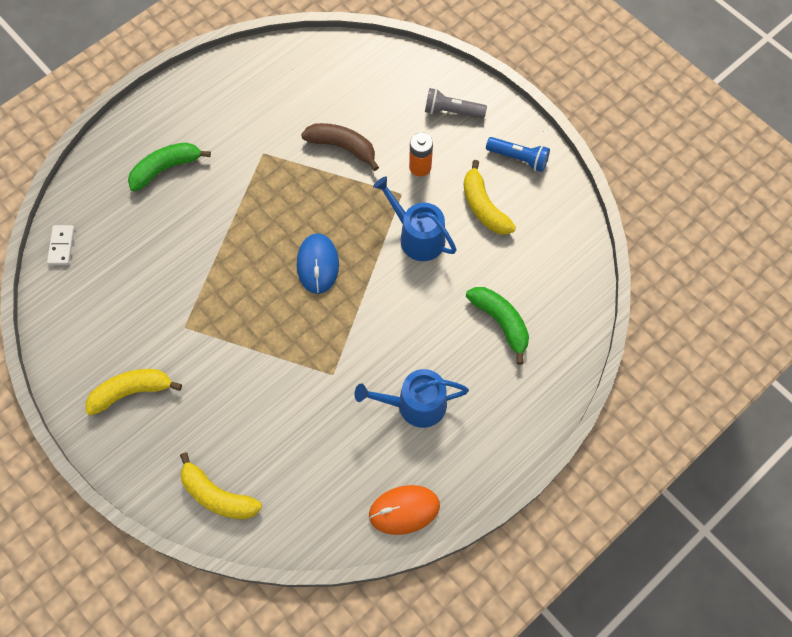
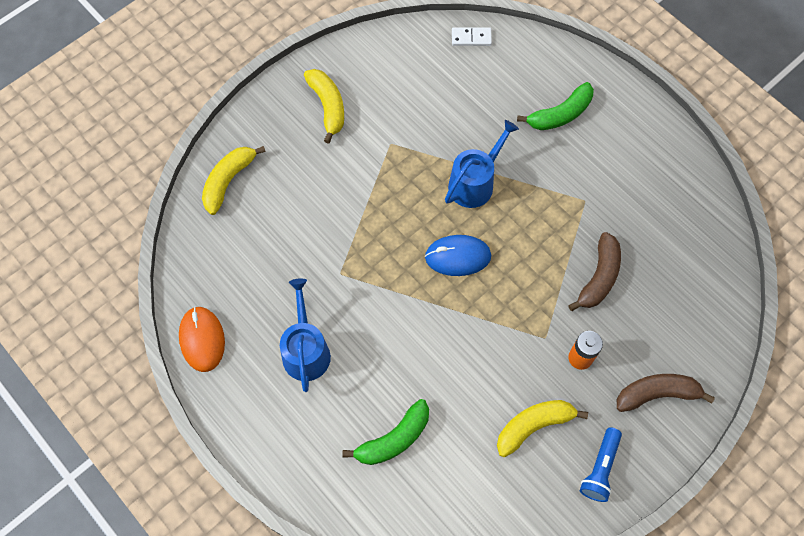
camera: 90 degrees right, 0 degrees up
(166, 168) = (560, 114): green banana -> green banana turned 90 degrees clockwise
(417, 236) = (493, 354): blue watering can -> blue watering can (475, 183)
(452, 111) = (657, 394): grey flashlight -> brown banana

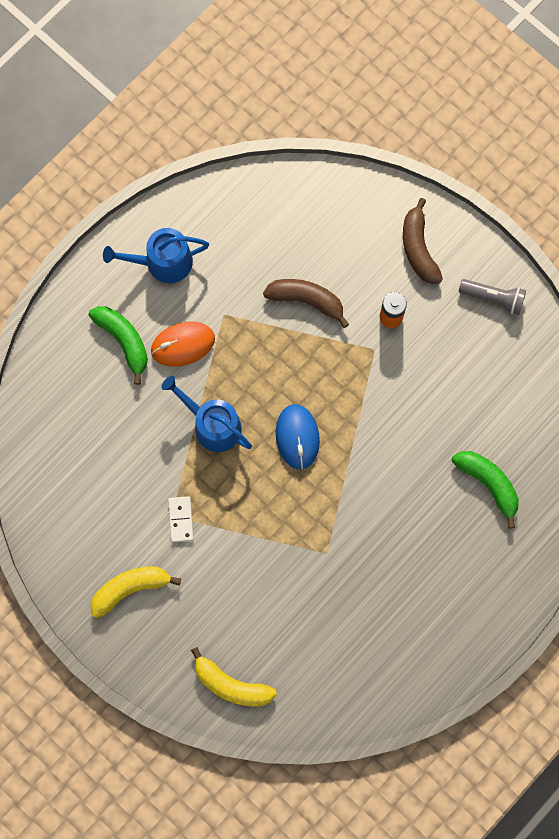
camera: 95 degrees left, 10 degrees up
(202, 339) = (411, 682): orange mouse -> orange mouse (183, 344)
(306, 350) = (411, 577): blue watering can -> blue watering can (163, 262)
(471, 38) = (31, 439): white domino -> white domino (180, 519)
(534, 426) = (461, 357): yellow banana -> none
(600, 469) = (493, 298): blue flashlight -> grey flashlight

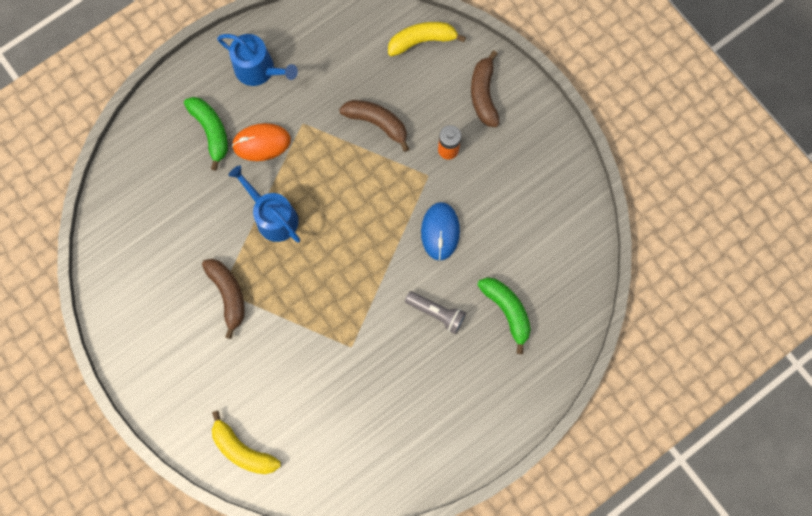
camera: 10 degrees right, 0 degrees up
(130, 588) = (172, 348): yellow banana -> yellow banana (422, 41)
(163, 262) = (259, 70): blue watering can -> blue watering can turned 150 degrees counterclockwise
(180, 519) = (228, 295): white domino -> brown banana
(297, 437) = (345, 240): blue mouse -> blue mouse (440, 231)
(493, 298) = (541, 148): grey flashlight -> grey flashlight (437, 313)

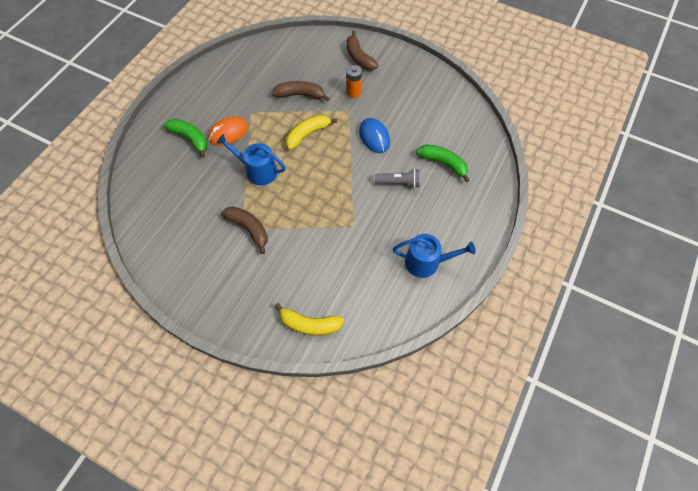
camera: 25 degrees left, 15 degrees down
(259, 70) = (207, 94): blue watering can -> blue watering can (426, 262)
(422, 41) = (305, 44): yellow banana -> yellow banana (307, 134)

